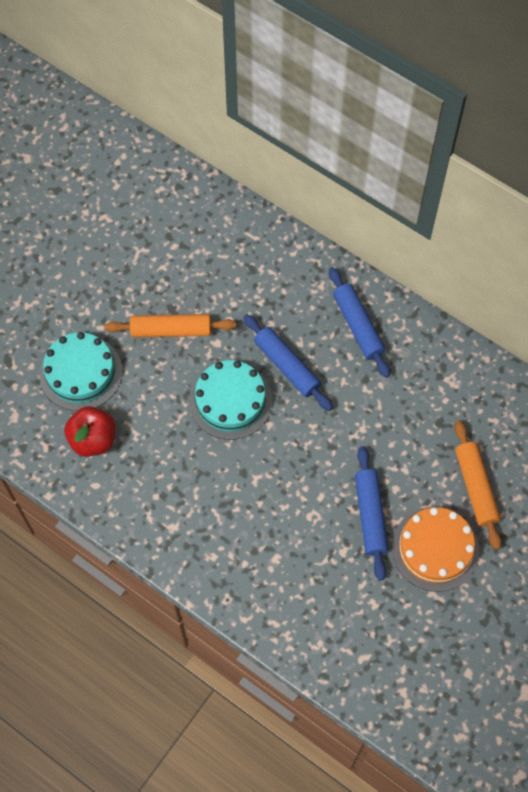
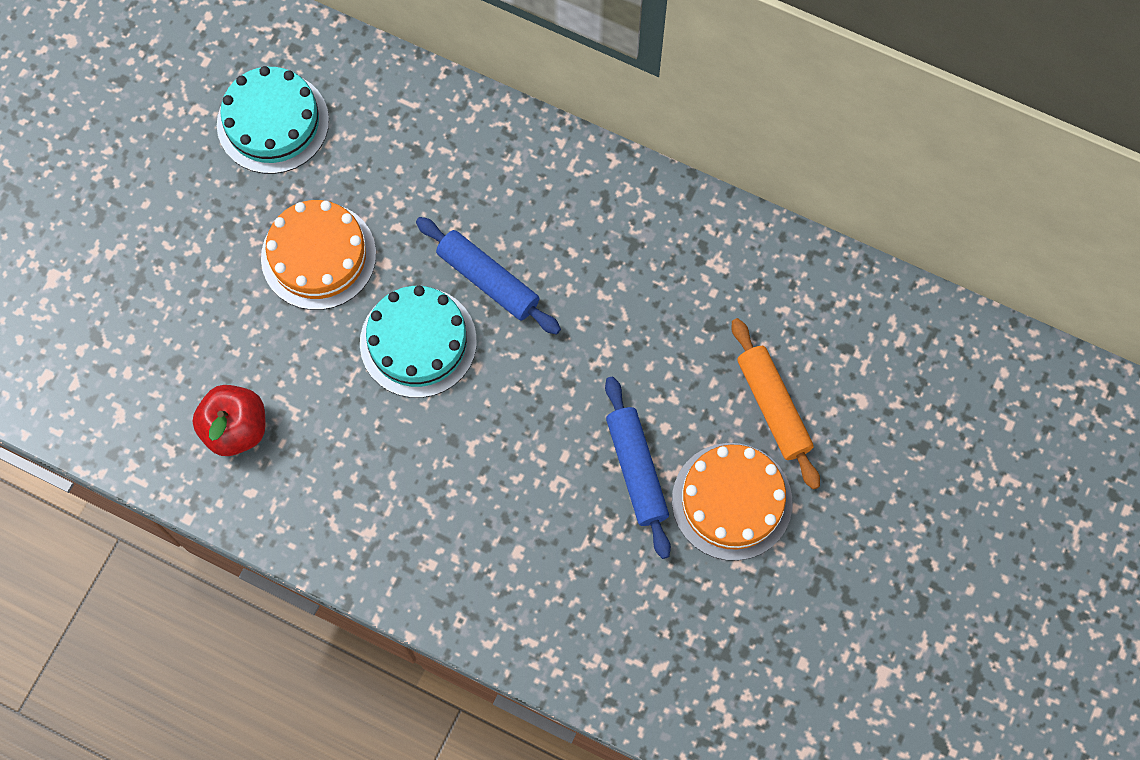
camera: 10 degrees left, 5 degrees up
(80, 372) = (202, 337): turquoise cake -> turquoise cake (273, 122)
(171, 330) = (318, 256): orange rolling pin -> orange cake
(358, 326) = (577, 207): blue rolling pin -> none

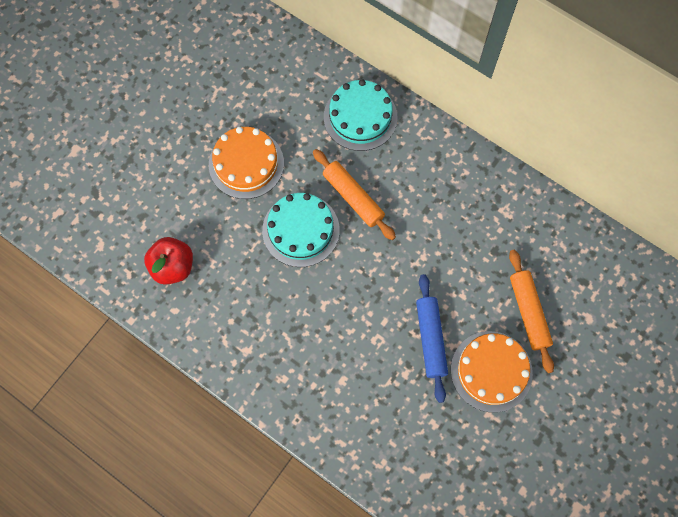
camera: 10 degrees right, 0 degrees up
(273, 122) = (232, 74): turquoise cake -> turquoise cake (360, 117)
(488, 280) = (353, 197): blue rolling pin -> orange rolling pin

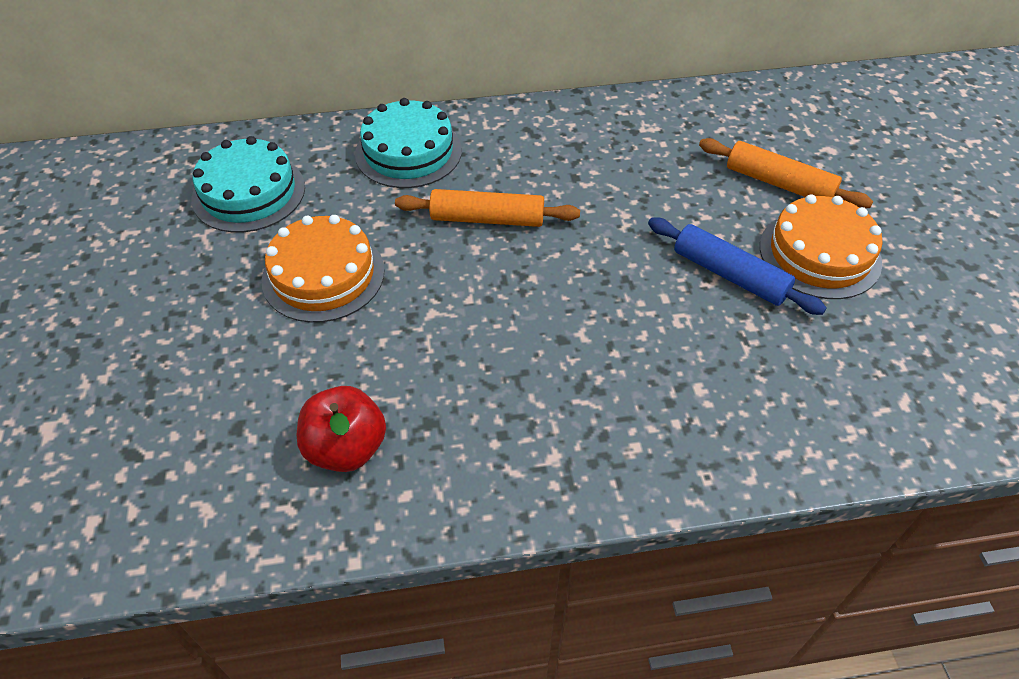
camera: 45 degrees left, 20 degrees down
(301, 230) = (466, 287): turquoise cake -> turquoise cake (249, 193)

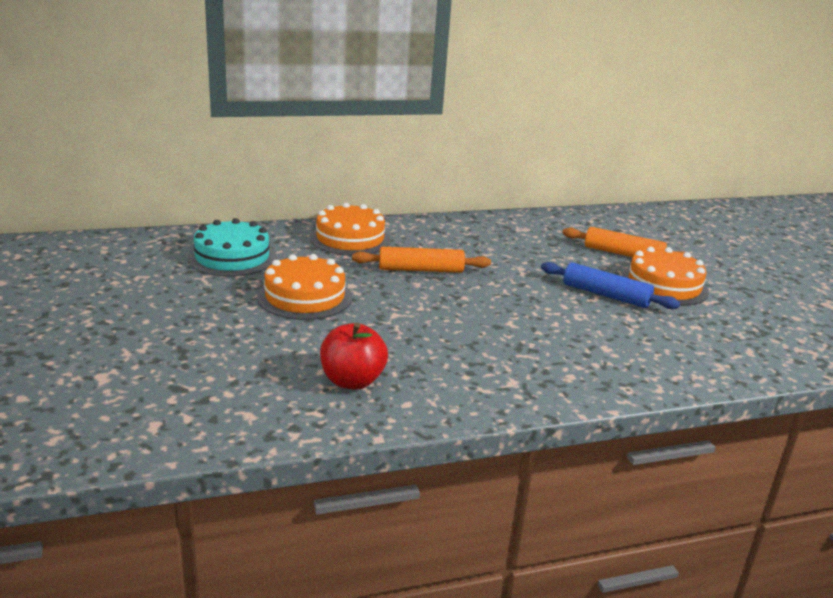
camera: 10 degrees left, 25 degrees down
(408, 152) = (350, 238): turquoise cake -> orange cake

